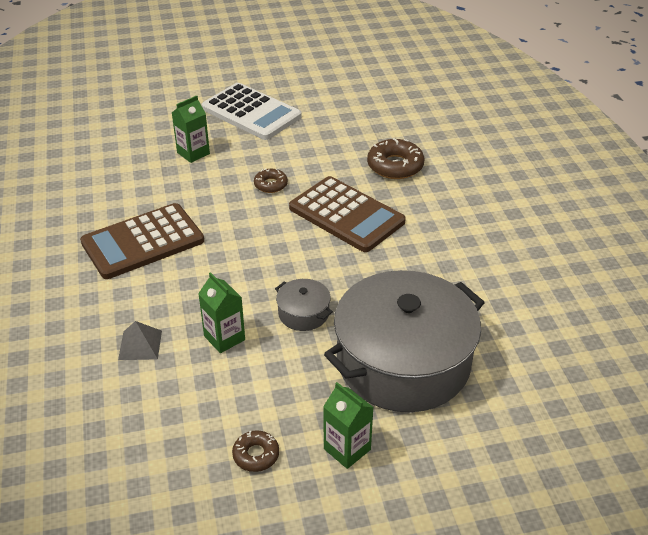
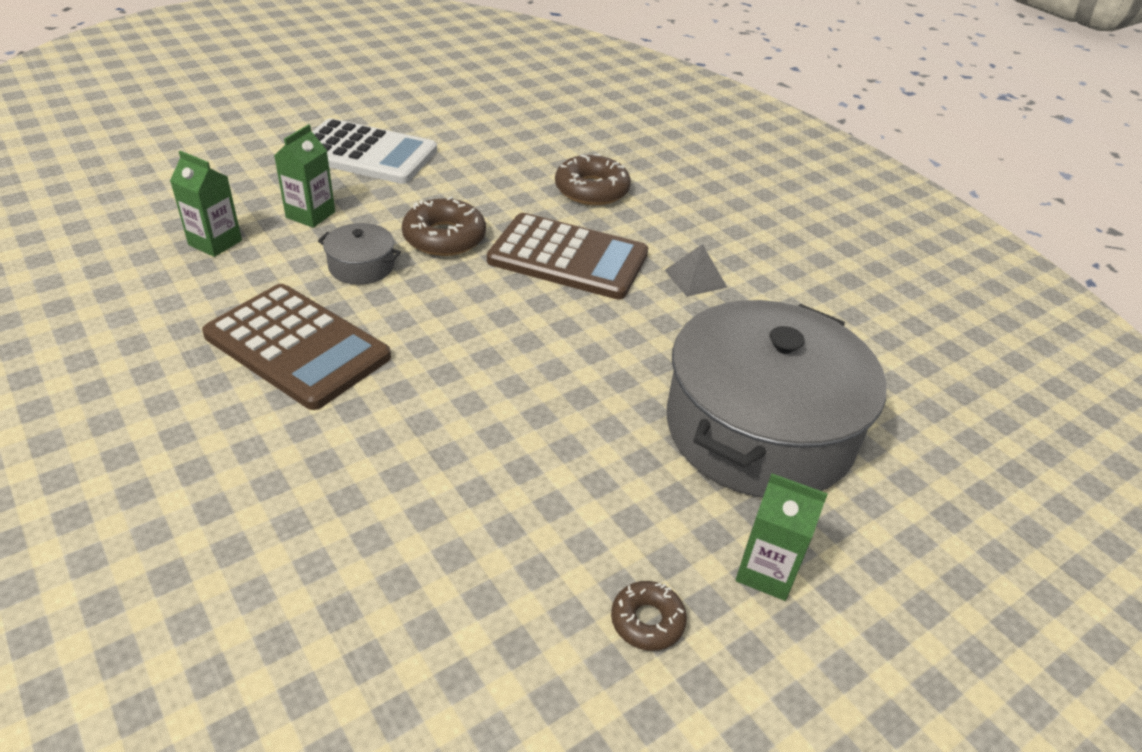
camera: 25 degrees left, 0 degrees up
(140, 345) = (373, 500): grey pyramid -> grey pyramid (695, 278)
(143, 242) = (297, 346): brown calculator -> brown calculator turned 90 degrees counterclockwise
(224, 338) = (498, 457): green carton -> green carton (215, 243)
(270, 185) = (444, 237): brown donut -> brown donut, size x1.72
(303, 313) = (590, 395): grey pot -> grey pot (361, 266)

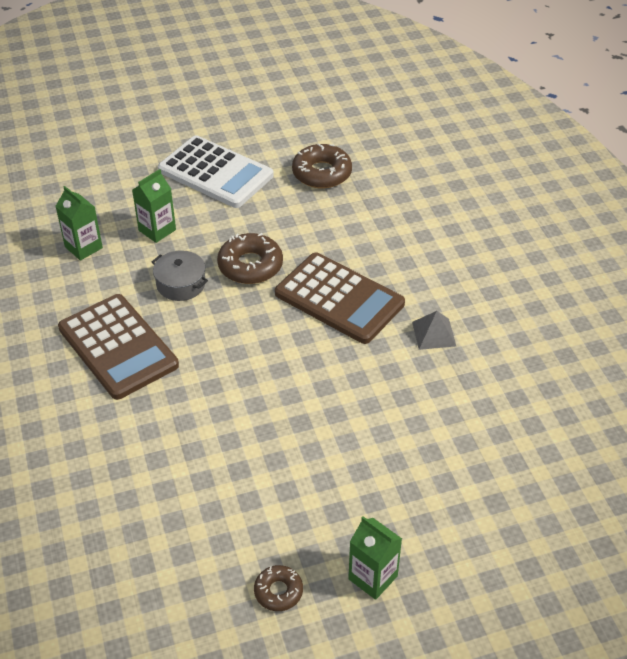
camera: 20 degrees right, 5 degrees up
(591, 190) = (386, 233): brown donut -> brown donut (322, 173)
(759, 429) = (420, 473): grey pot -> none

